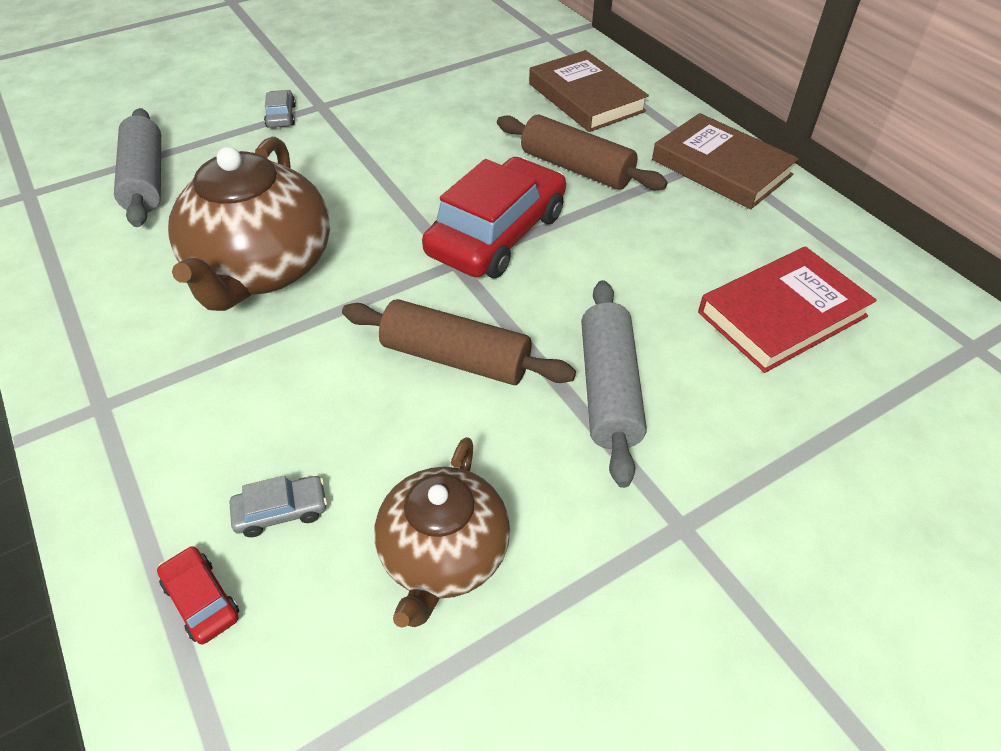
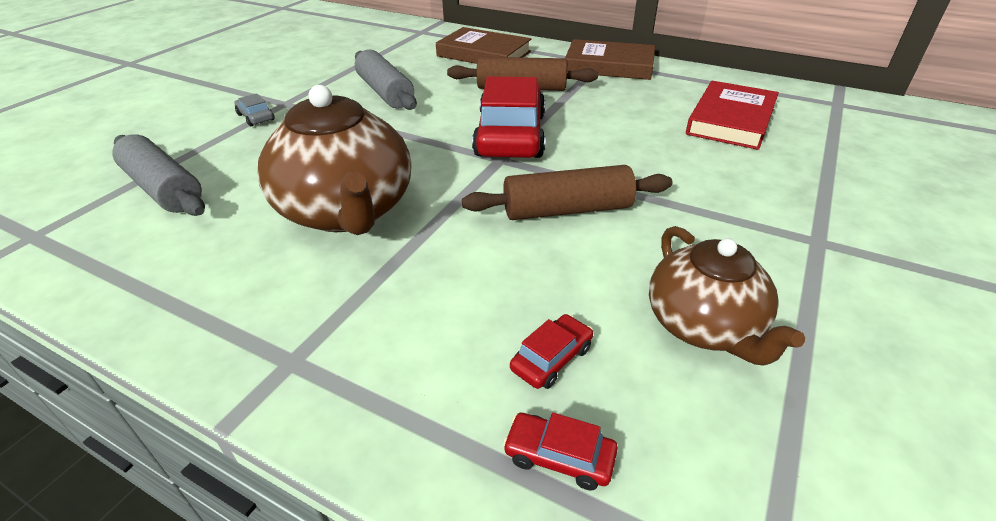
camera: 30 degrees left, 10 degrees down
(281, 511) = (551, 358): grey car -> red car
(609, 389) = (686, 189): grey rolling pin -> grey rolling pin (385, 92)

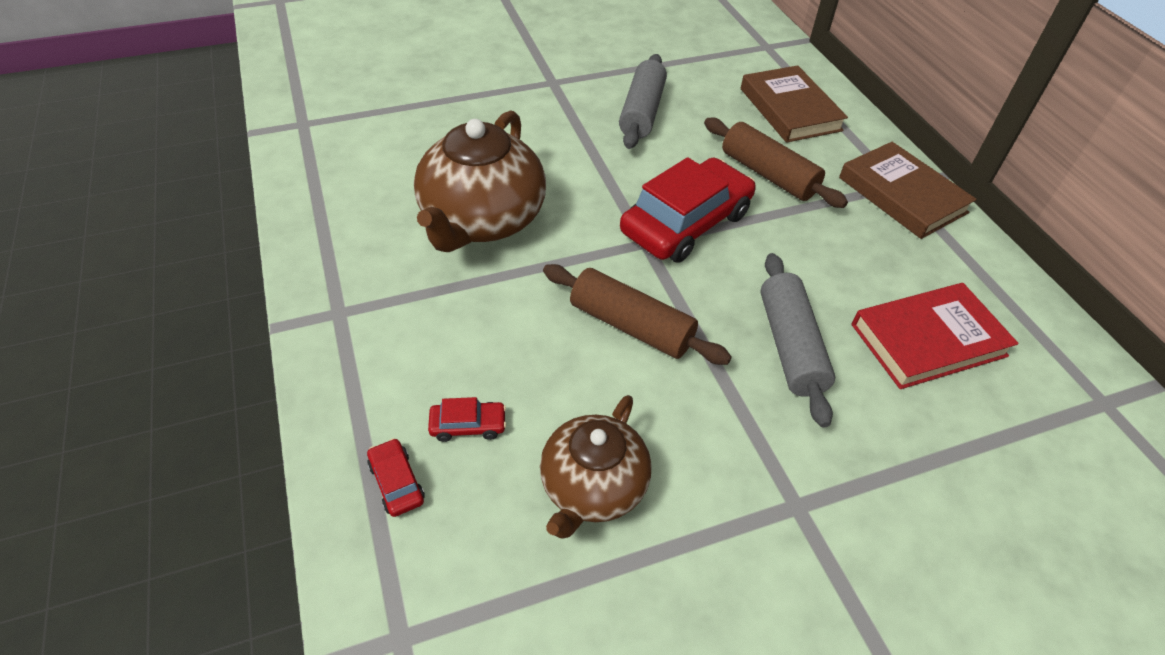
camera: 40 degrees right, 10 degrees up
(163, 189) = (397, 126): grey rolling pin -> grey rolling pin (790, 346)
(256, 117) = (517, 86): grey car -> none

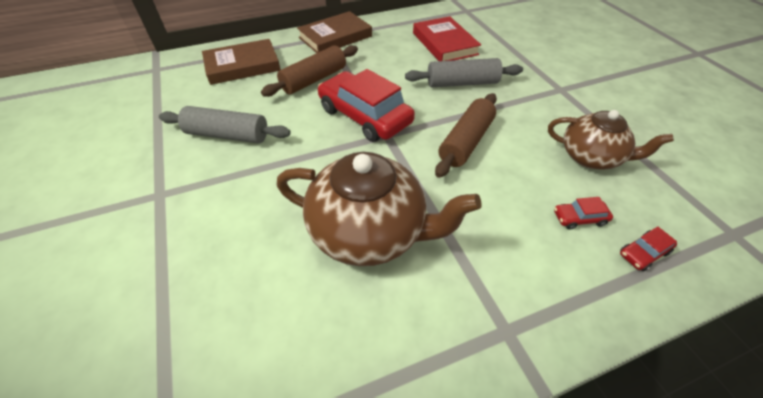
camera: 90 degrees left, 0 degrees up
(468, 425) = (579, 218): red car -> red car turned 90 degrees counterclockwise

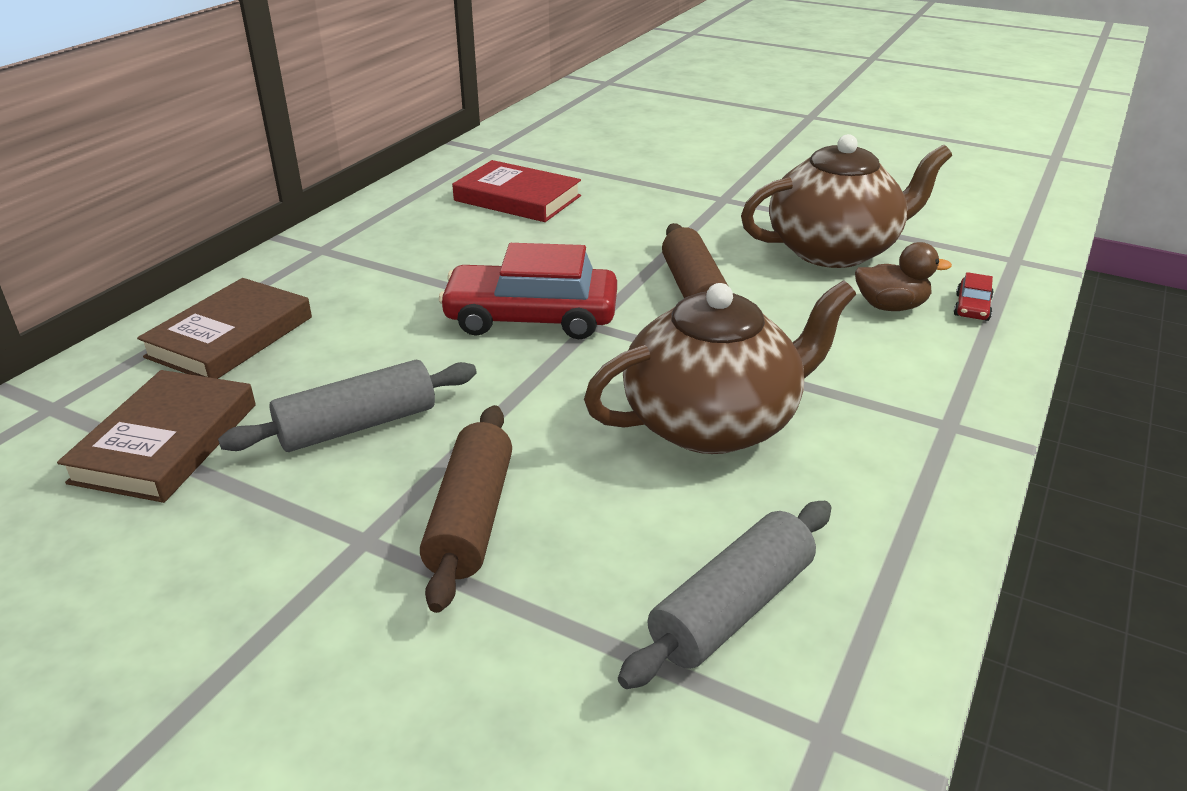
camera: 40 degrees left, 15 degrees down
(314, 79) = (388, 307): brown rolling pin -> brown rolling pin (470, 518)
(335, 37) = (337, 244): brown book -> brown book (166, 442)
(462, 83) = (604, 234): grey rolling pin -> grey rolling pin (732, 609)
(579, 218) = (891, 306): red car -> brown duck
(591, 157) = (834, 250): brown teapot -> brown teapot, size x1.55

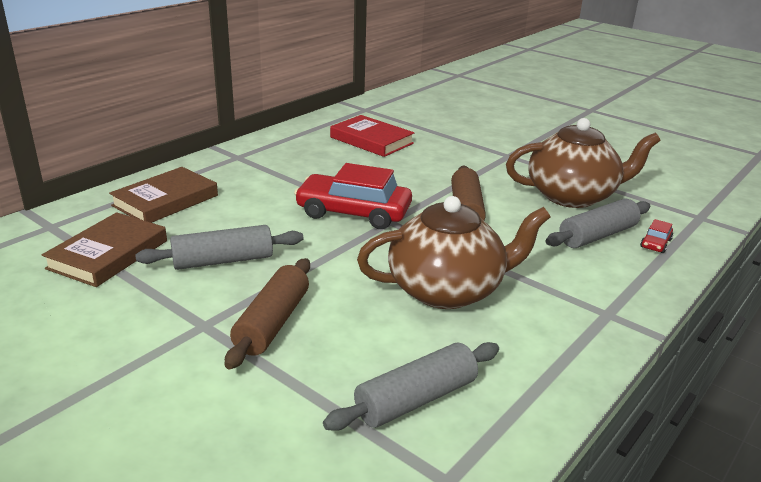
camera: 10 degrees right, 5 degrees down
(891, 306) = (597, 236): brown duck -> grey rolling pin

